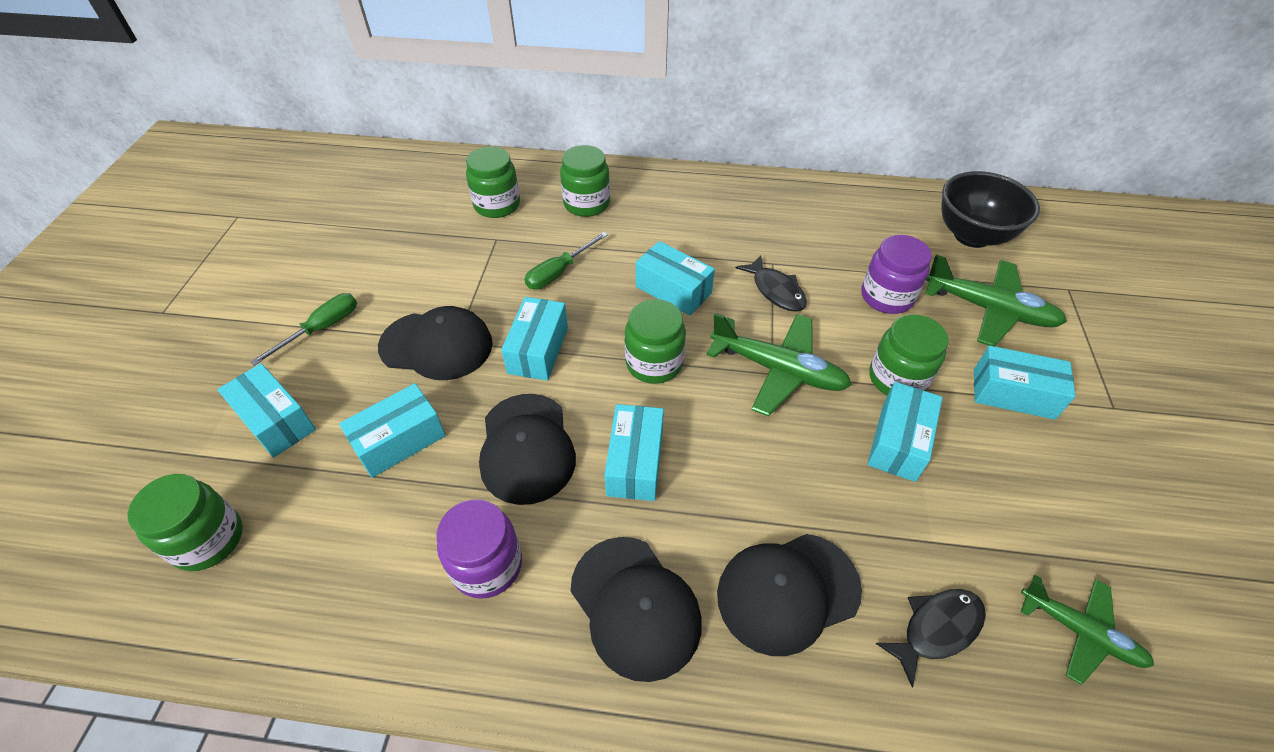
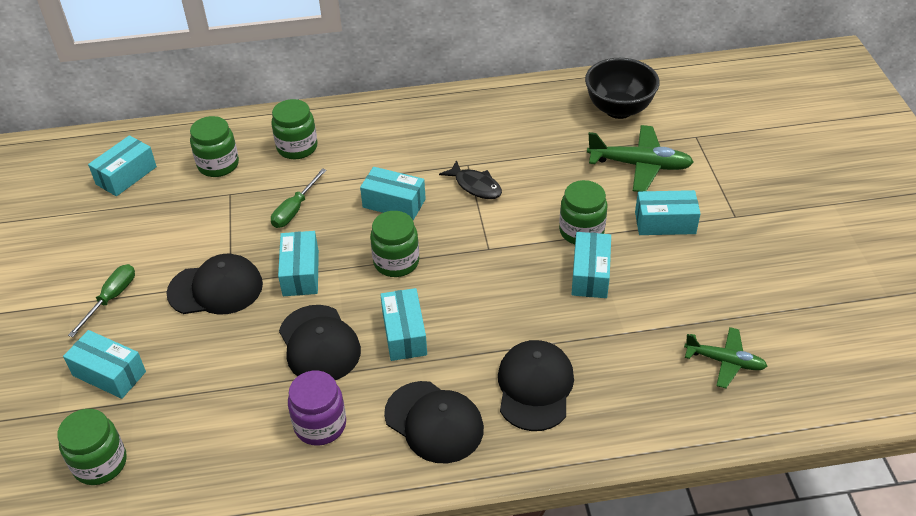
camera: 15 degrees left, 5 degrees down
(399, 440) = (217, 363): turquoise box -> turquoise box (126, 175)
(778, 370) = (493, 245): green plane -> none
(787, 592) = (535, 387): black cap -> black cap turned 135 degrees clockwise
(886, 297) = (562, 172): purple jar -> none
(936, 629) = (635, 383): black fish -> none

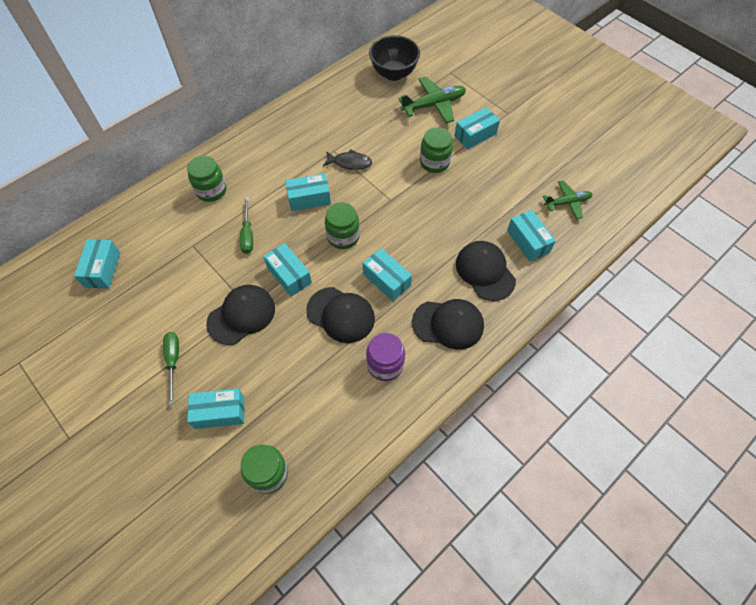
camera: 35 degrees left, 15 degrees up
(218, 165) = (165, 229): green jar -> none
(590, 275) = (460, 187): turquoise box -> turquoise box (528, 241)

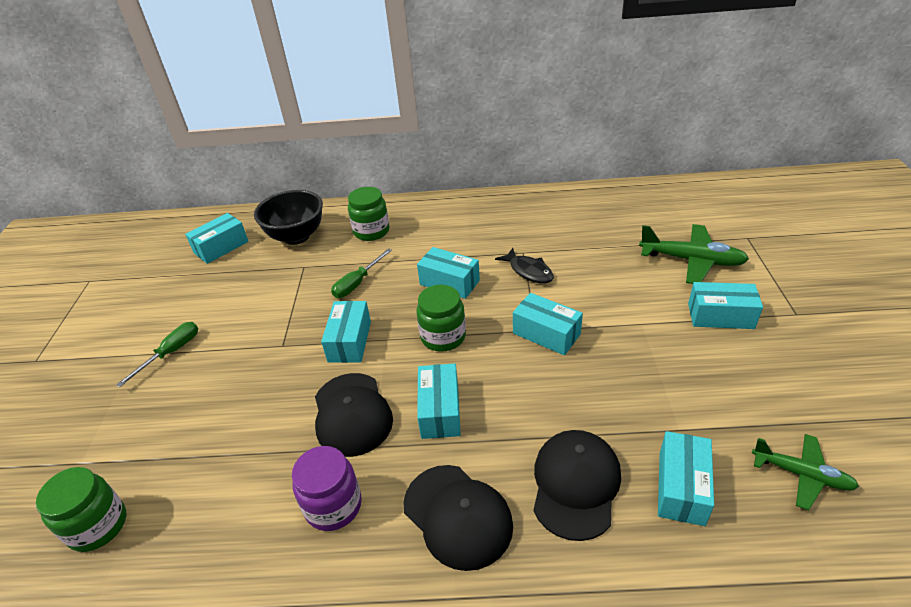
camera: 45 degrees right, 20 degrees down
(219, 412) = (142, 427): turquoise box -> turquoise box (546, 334)
(241, 315) = (267, 350): black cap -> none
(393, 73) = (669, 212): black bowl -> black bowl (296, 236)
(434, 162) = (632, 319): green jar -> none

